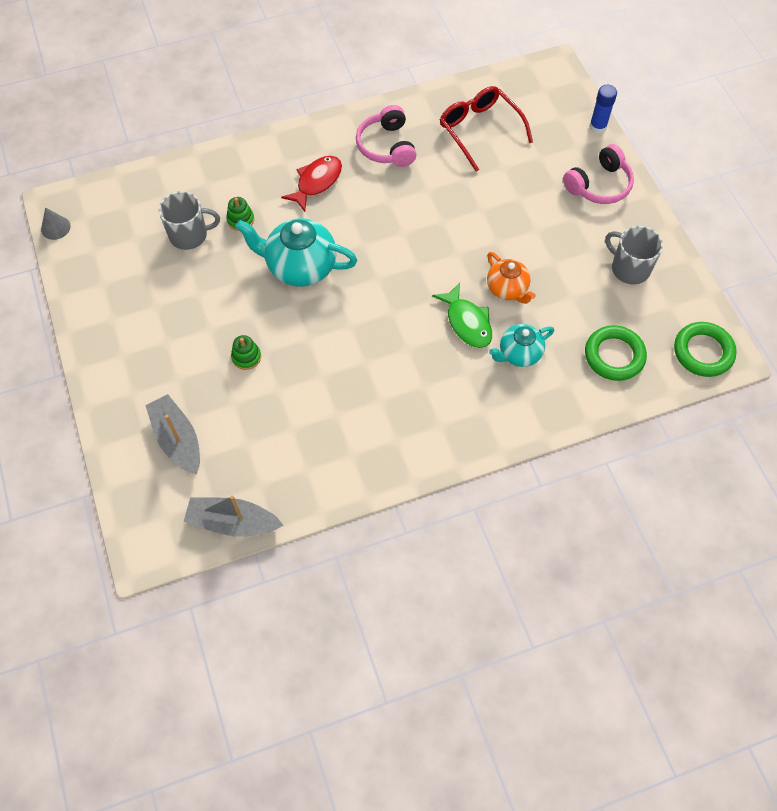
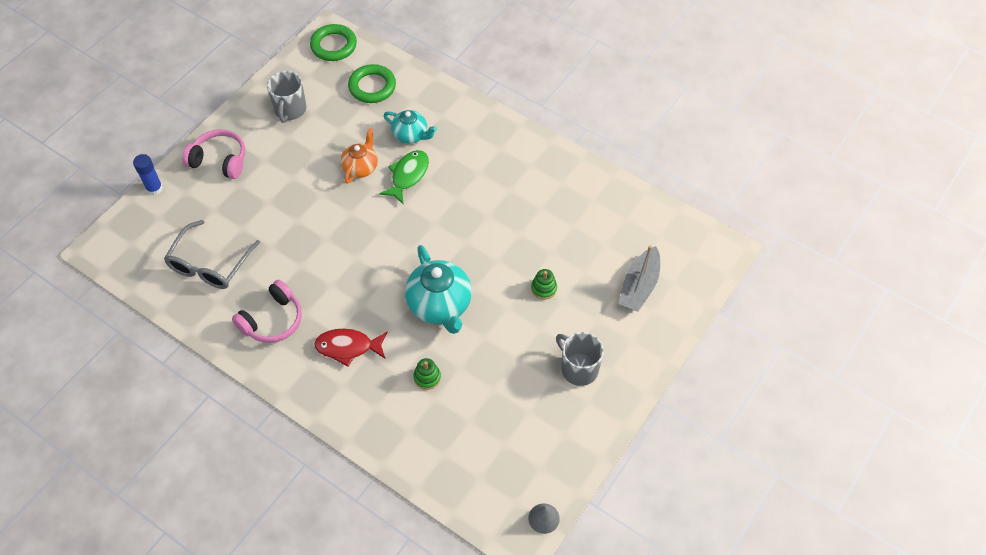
camera: 125 degrees left, 5 degrees down
(189, 235) = (470, 404): grey mug -> grey mug (578, 368)
(233, 522) = (662, 216): grey boat -> none
(479, 130) = (210, 264): red glasses -> grey glasses

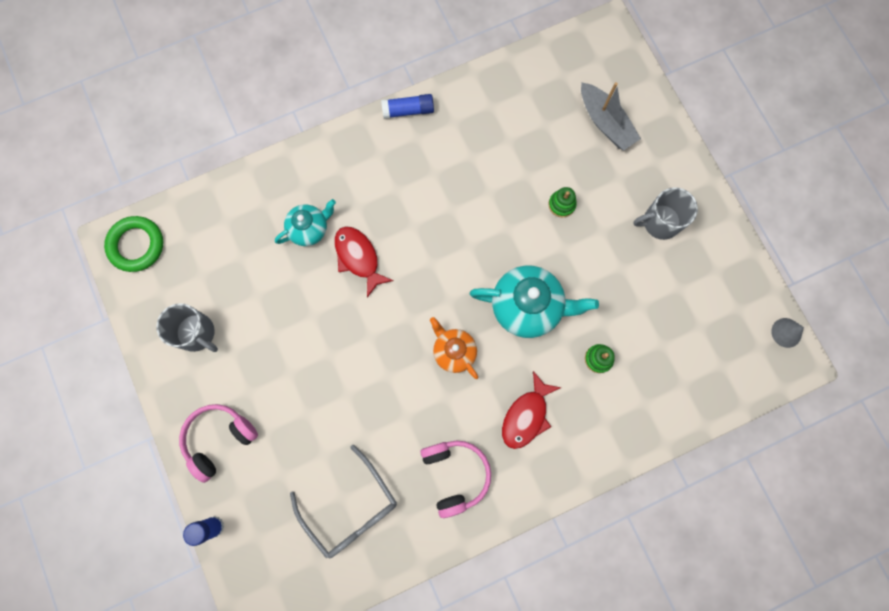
camera: 60 degrees left, 20 degrees up
(361, 167) = (320, 298): orange teapot -> orange teapot (454, 351)
(372, 87) = (220, 234): green ring -> none
(408, 175) = (358, 258): green fish -> red fish
(549, 149) = (408, 110): none -> blue glue stick

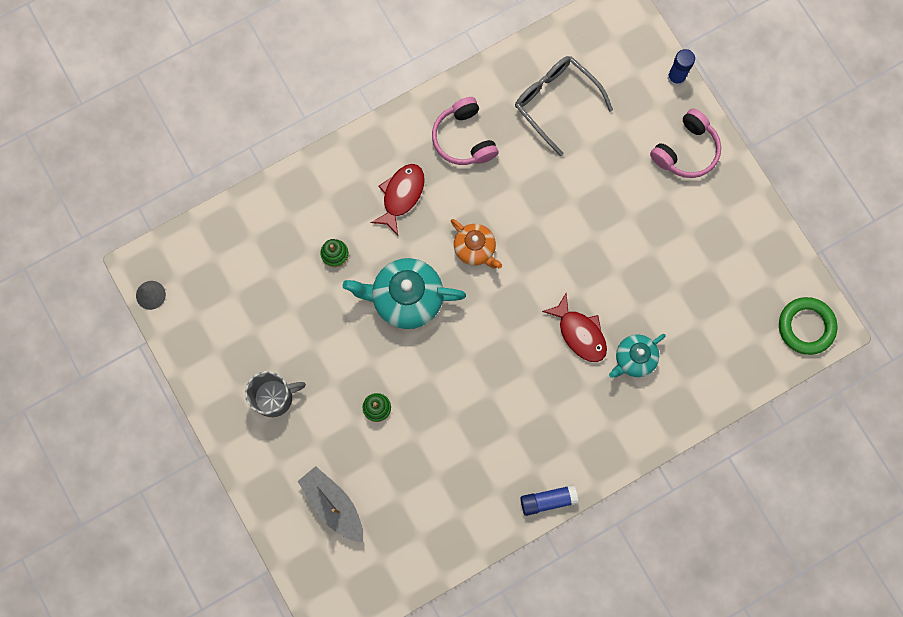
camera: 175 degrees right, 0 degrees up
(197, 333) = (727, 245): grey mug -> none

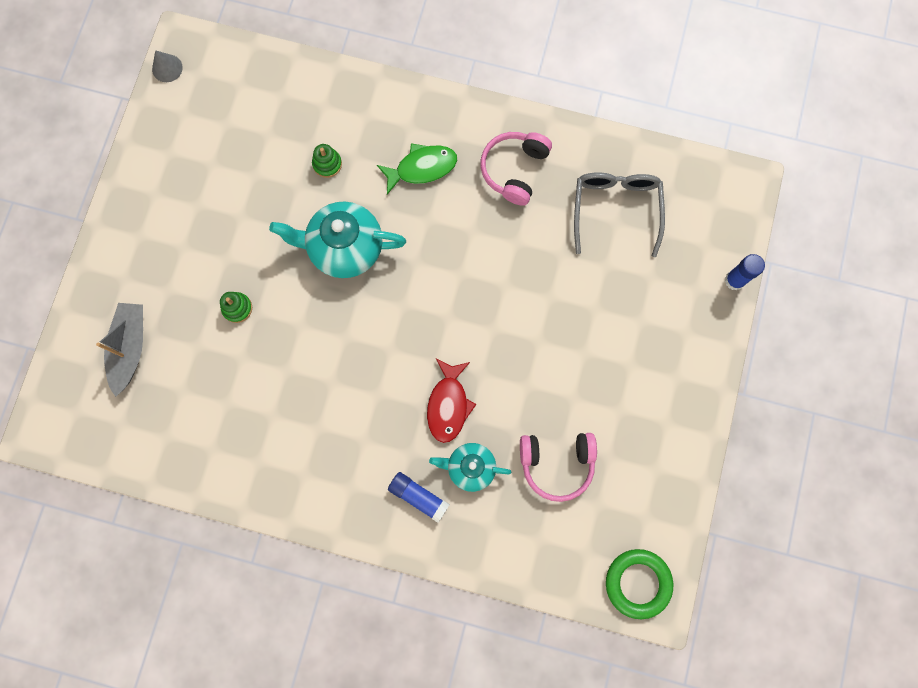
camera: 45 degrees right, 0 degrees up
(274, 397) = (173, 227): grey mug -> none
(401, 195) = (422, 168): red fish -> green fish
(406, 298) = (345, 248): turquoise teapot -> turquoise teapot turned 45 degrees counterclockwise
(475, 249) = (435, 261): orange teapot -> none
(548, 500) = (288, 509): blue glue stick -> blue glue stick (418, 496)
(686, 151) = (683, 345): pink headphones -> pink headphones (556, 463)

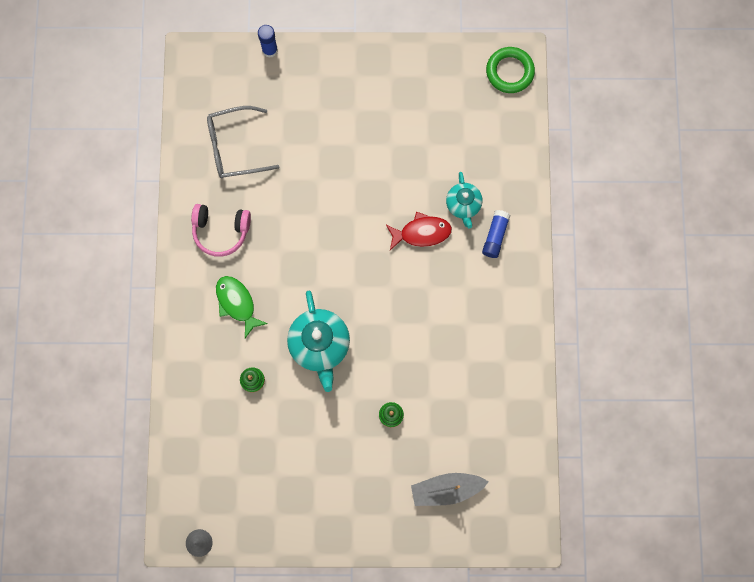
camera: 105 degrees left, 0 degrees up
(556, 463) = (442, 145): pink headphones -> none

